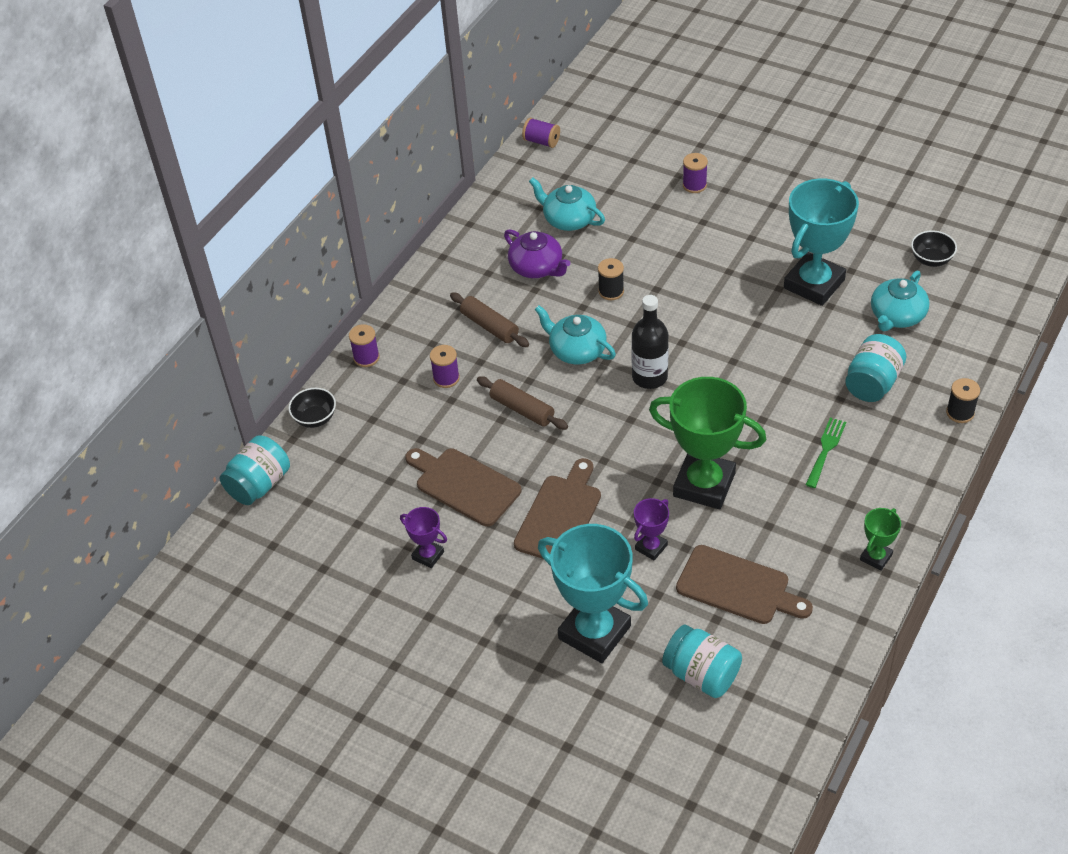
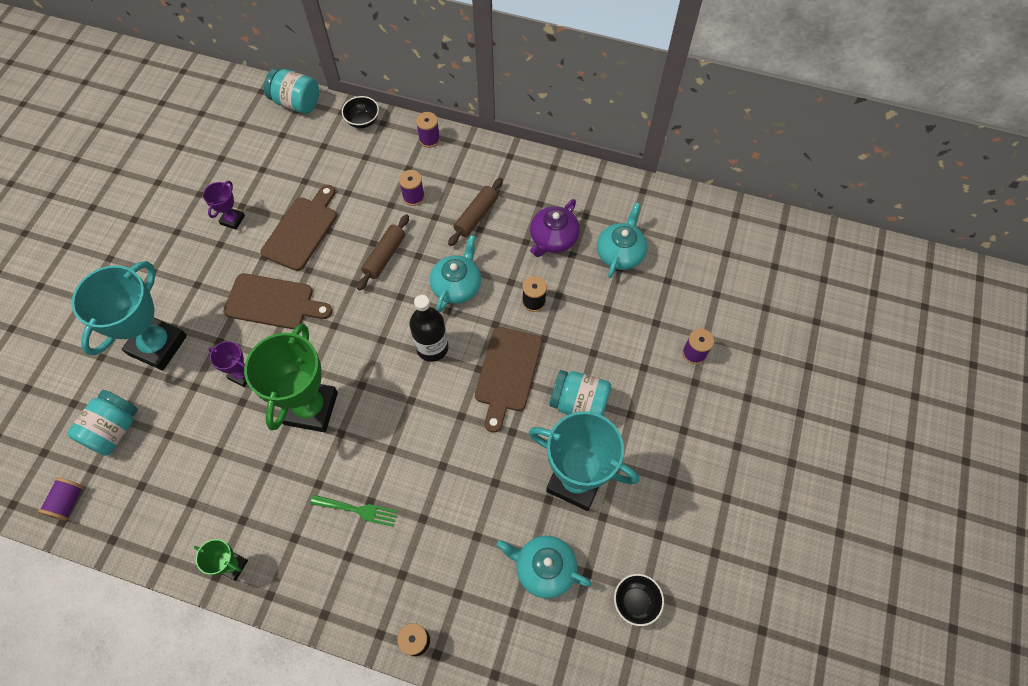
camera: 75 degrees right, 15 degrees up
(541, 141) = (721, 214): purple spool -> purple spool (68, 502)
(738, 586) = (201, 448): brown cutting board -> brown cutting board (507, 373)
(872, 383) = (447, 549): turquoise jar -> turquoise jar (579, 403)

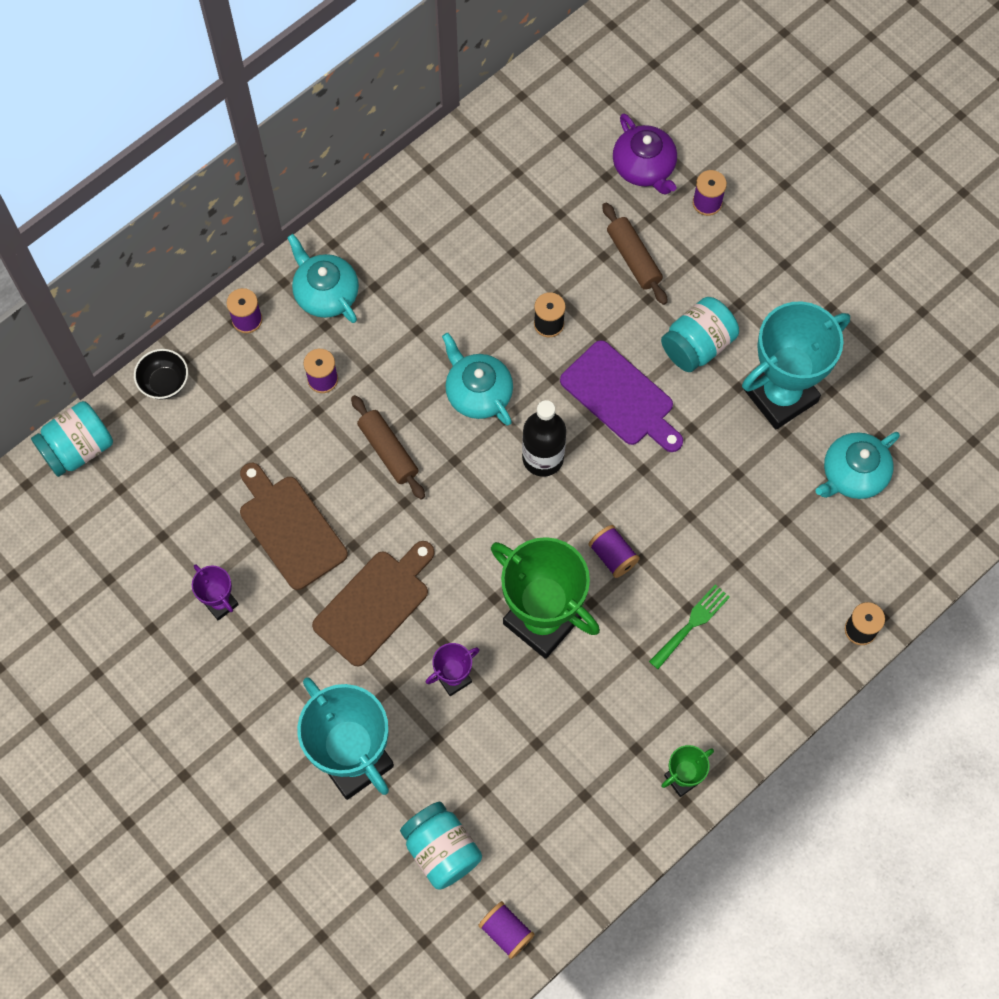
camera: 60 degrees left, 5 degrees up
(383, 429) = (613, 556): none -> purple spool
(476, 216) = (396, 324): brown rolling pin -> brown rolling pin (633, 258)
(507, 373) = (621, 397): brown cutting board -> purple cutting board
(553, 238) = (479, 260): purple teapot -> purple teapot (644, 167)
(620, 253) = (542, 202): turquoise teapot -> turquoise teapot (326, 293)
(635, 602) = (930, 409): black bowl -> none

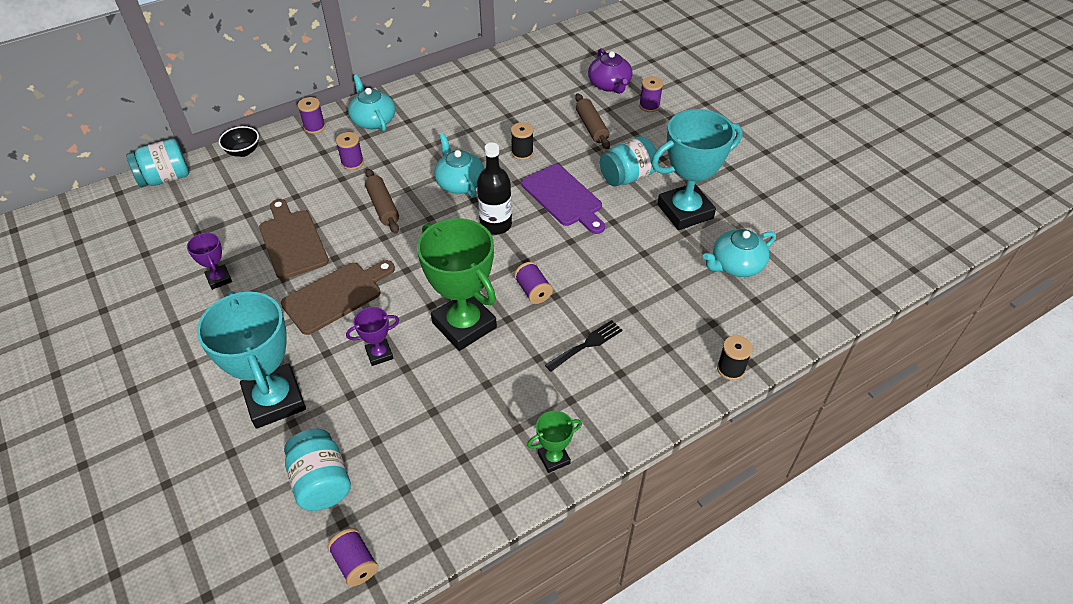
camera: 10 degrees right, 20 degrees down
(691, 624) = (587, 344): green fork -> black fork

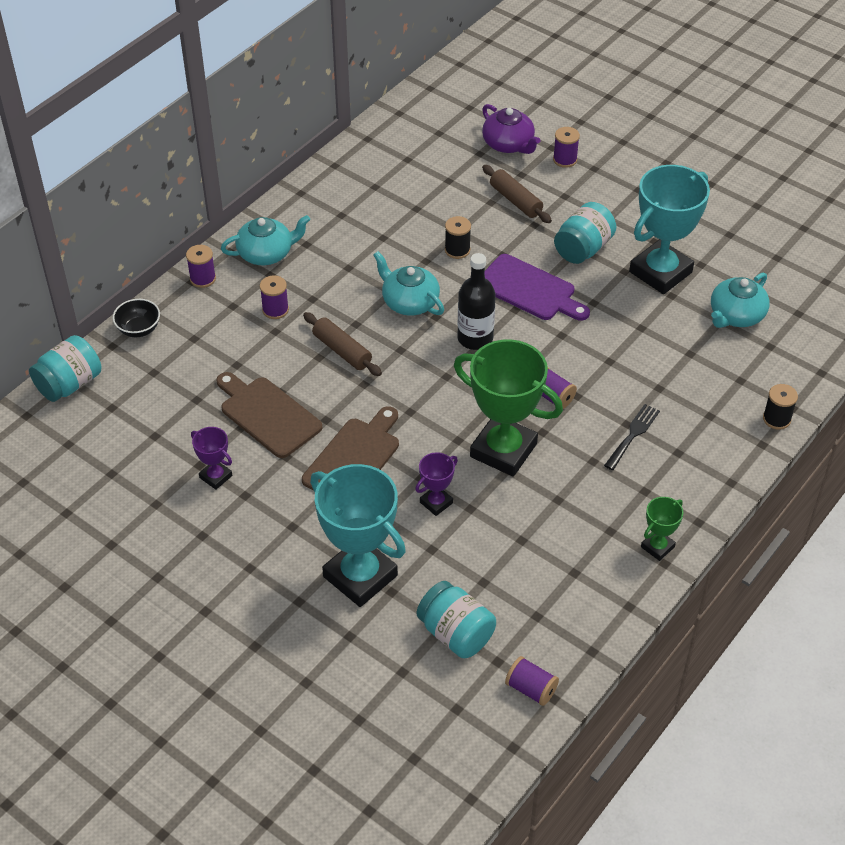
camera: 20 degrees left, 0 degrees up
(373, 120) = (266, 253): turquoise teapot -> turquoise teapot turned 120 degrees clockwise

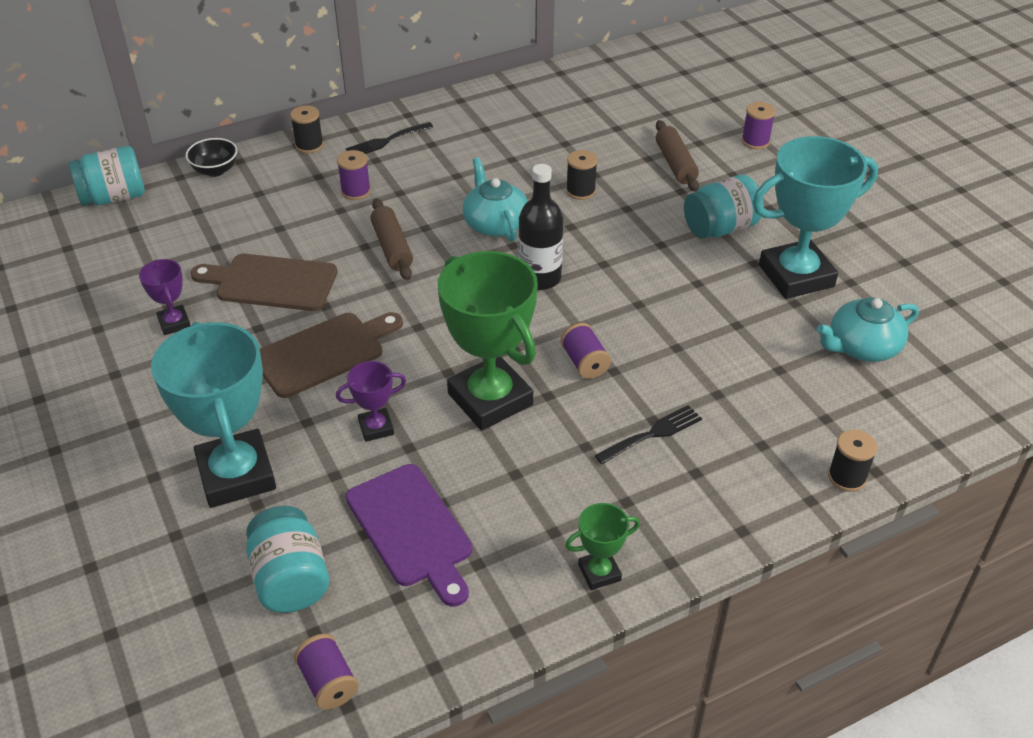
camera: 25 degrees right, 5 degrees down
(203, 278) = (309, 145): purple spool -> black spool
(266, 253) = (386, 141): turquoise teapot -> black fork
(267, 415) = (271, 283): brown cutting board -> brown cutting board turned 60 degrees counterclockwise
(508, 144) = (703, 113): purple teapot -> none
(529, 289) = (633, 249): purple cutting board -> purple cutting board (412, 529)

